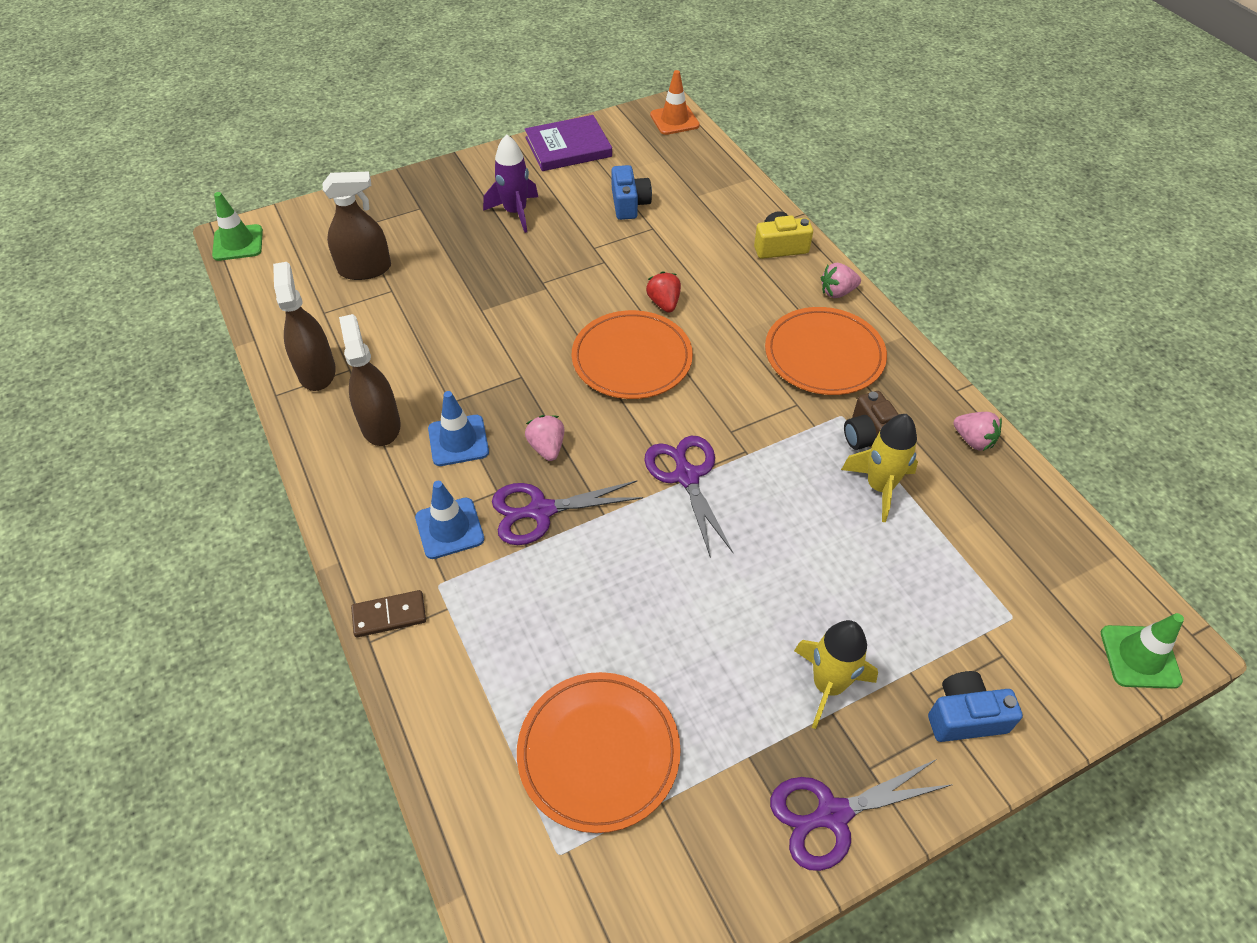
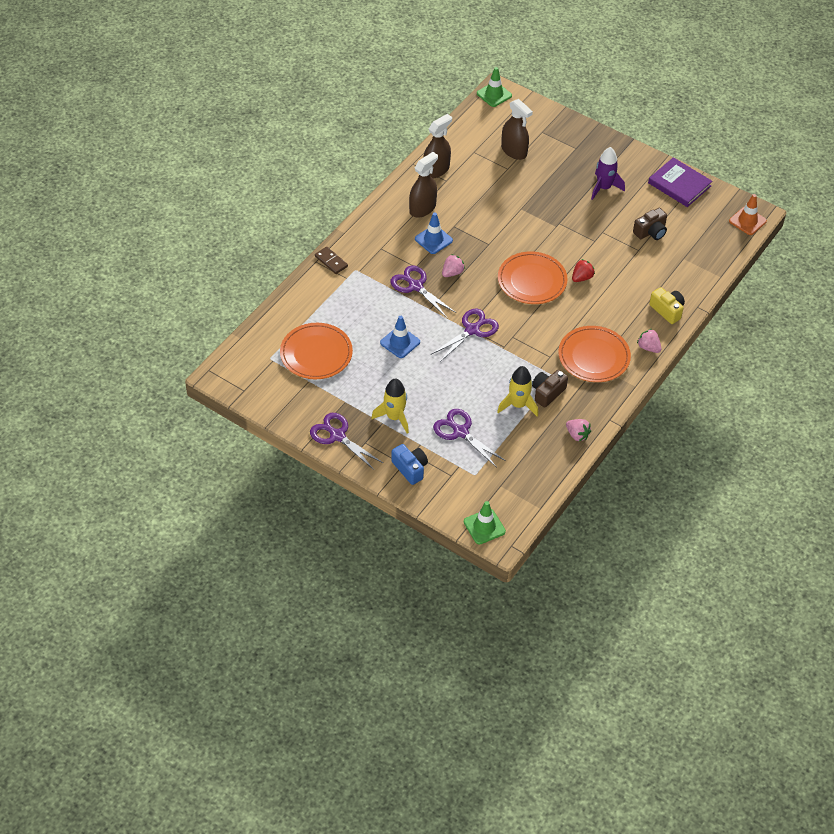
camera: 60 degrees right, 0 degrees up
(449, 528) = (385, 260): blue traffic cone -> blue traffic cone (400, 342)
(629, 204) = (650, 232): blue camera -> brown camera
(906, 594) = (460, 432): none -> purple scissors
(973, 440) = (577, 435): pink strawberry -> pink strawberry turned 60 degrees counterclockwise

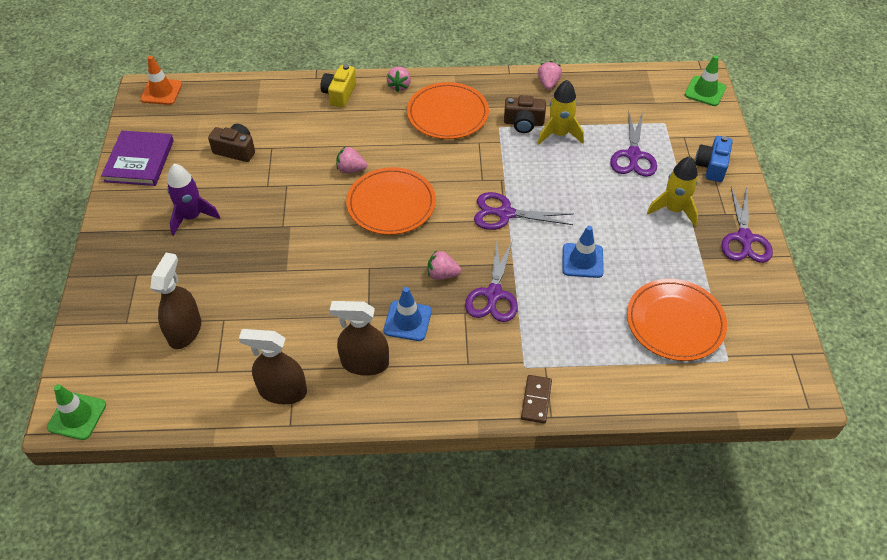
camera: 125 degrees left, 0 degrees up
(582, 278) = (351, 169): red strawberry -> pink strawberry

